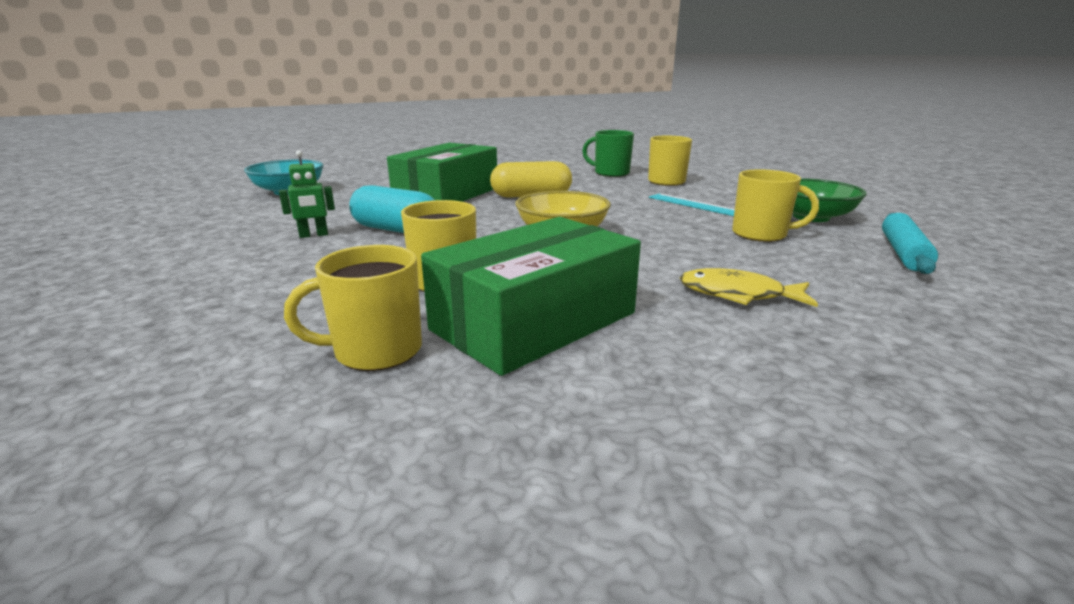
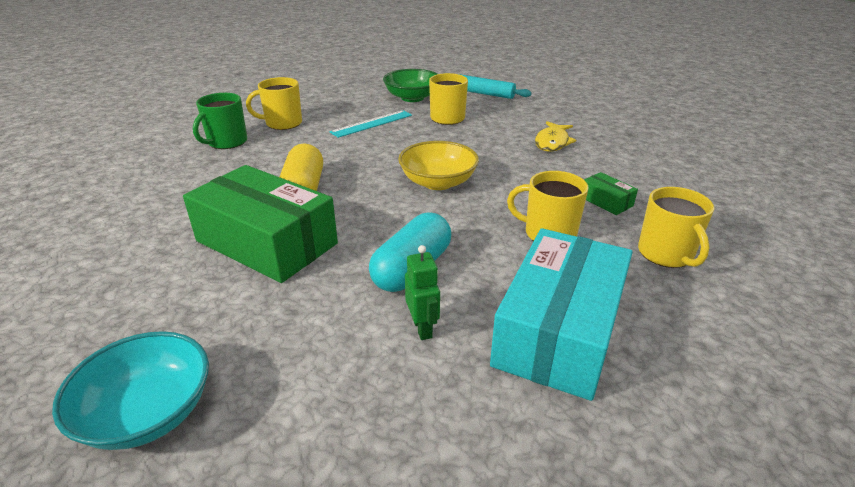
camera: 85 degrees left, 10 degrees up
(271, 278) = (558, 330): none -> turquoise box
(534, 321) = (606, 201): green box -> green box, size x0.41

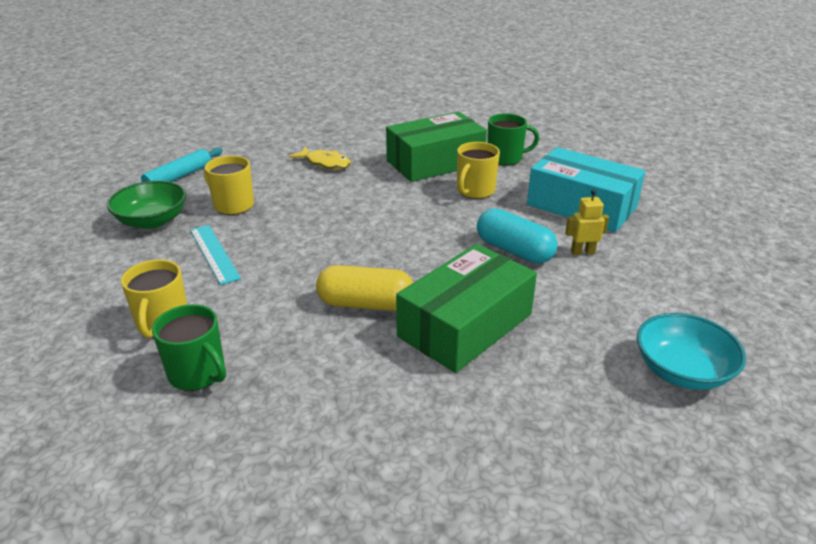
camera: 80 degrees left, 0 degrees up
(422, 328) = (582, 252): green robot -> yellow robot
(438, 182) = (379, 226): yellow bowl -> none
(606, 201) = (435, 162): green box -> green box, size x2.43
(666, 254) = (505, 158): yellow mug -> green mug

